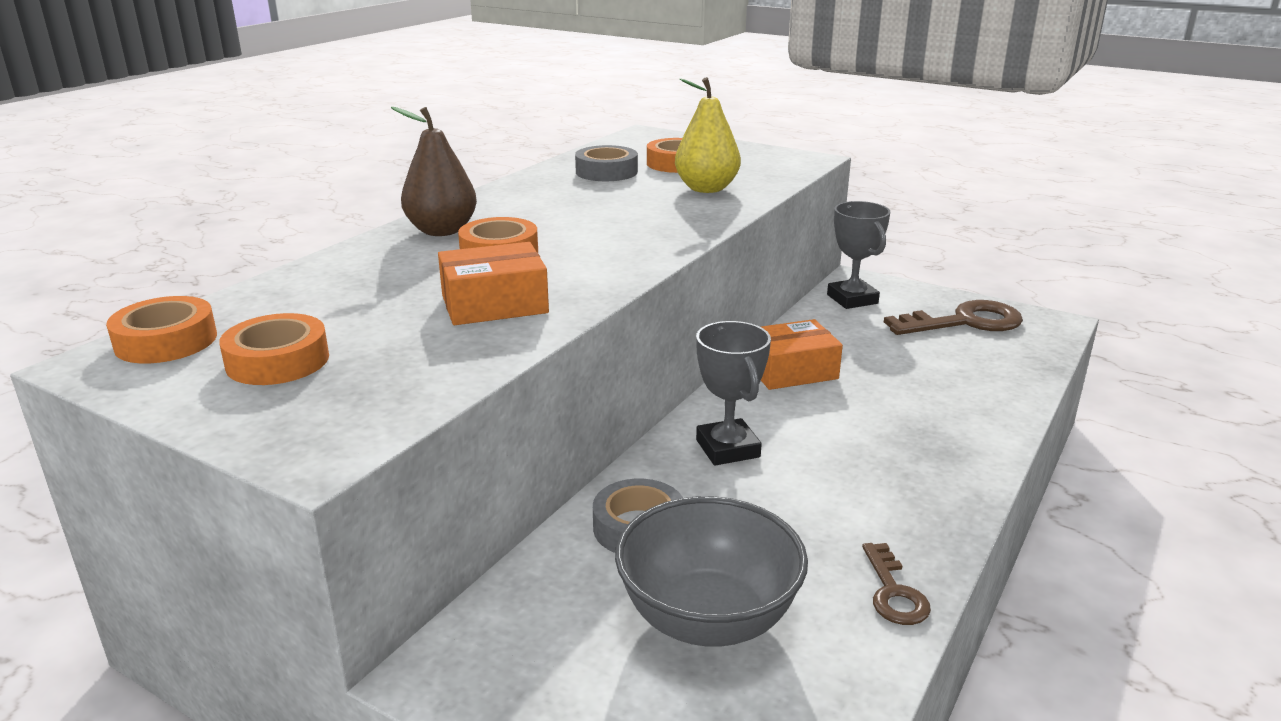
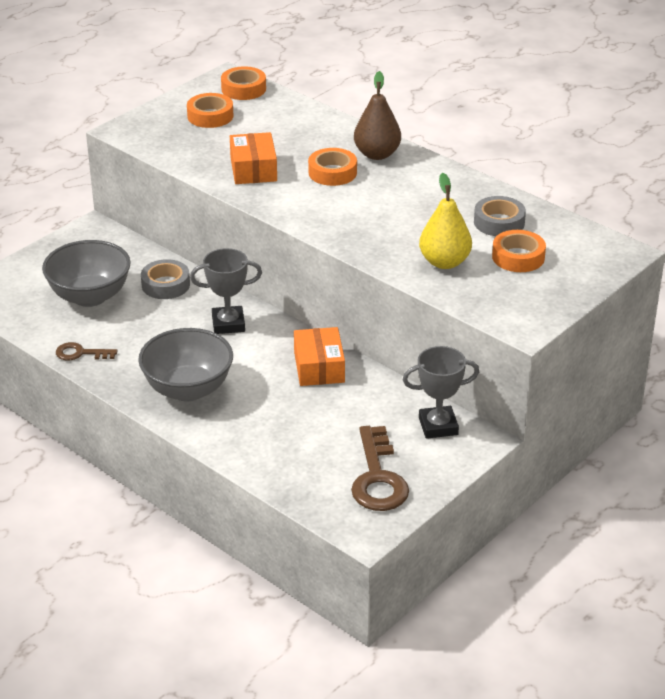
camera: 100 degrees right, 10 degrees up
(908, 461) = (188, 389): none -> grey bowl

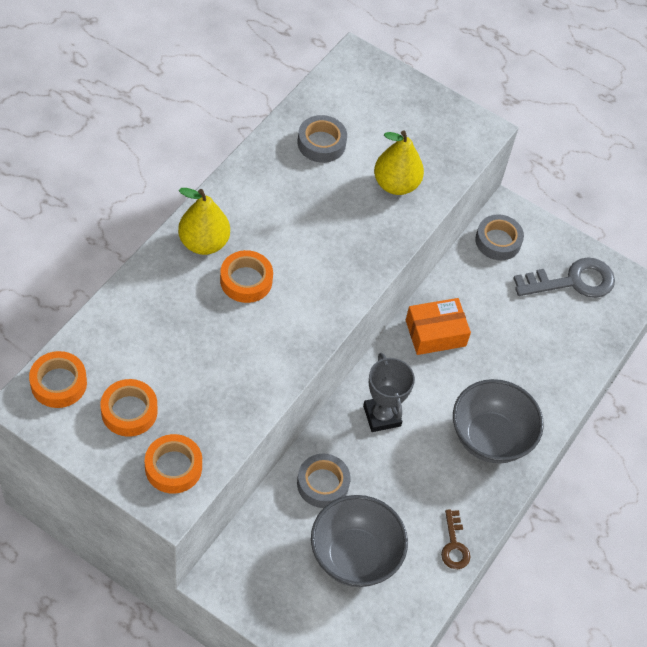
camera: 105 degrees left, 20 degrees up
(253, 169) = (247, 354): orange box -> none
(377, 154) = (204, 243): brown pear -> yellow pear
(378, 478) = (572, 281): brown key -> grey key
(438, 426) = (498, 241): grey trophy -> grey tape
(518, 257) = (377, 131): orange tape -> orange tape (173, 467)

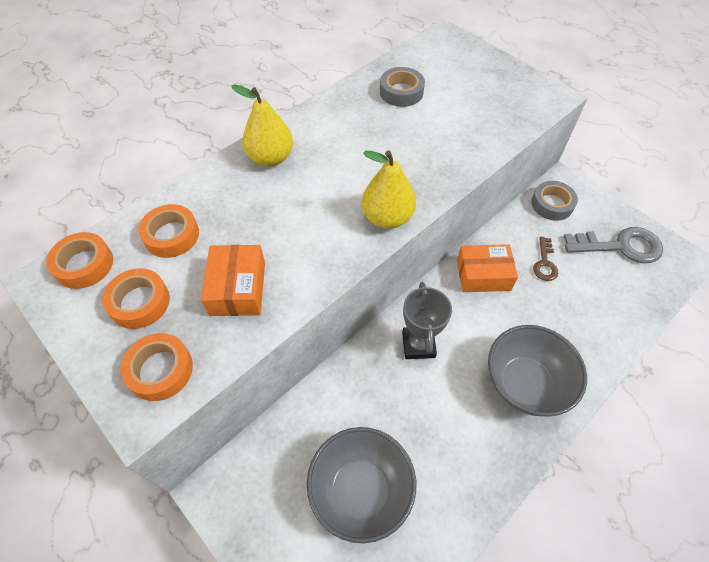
camera: 20 degrees right, 0 degrees up
(217, 385) = (238, 288): none -> orange box
(246, 280) = (299, 194): orange tape -> orange tape (171, 235)
(322, 484) = (346, 404): grey tape -> none
(396, 184) = (463, 130): yellow pear -> yellow pear (387, 217)
(454, 545) = (471, 498): brown key -> brown key (545, 263)

